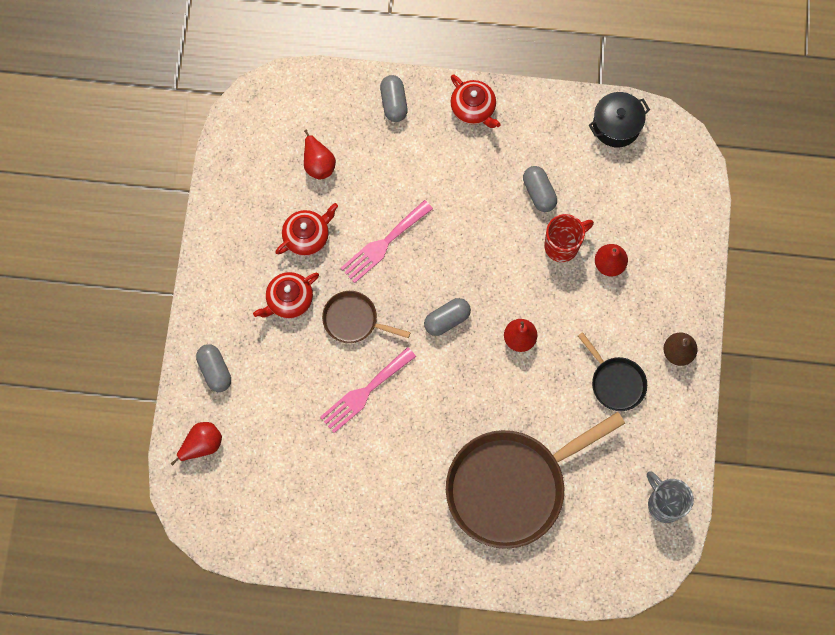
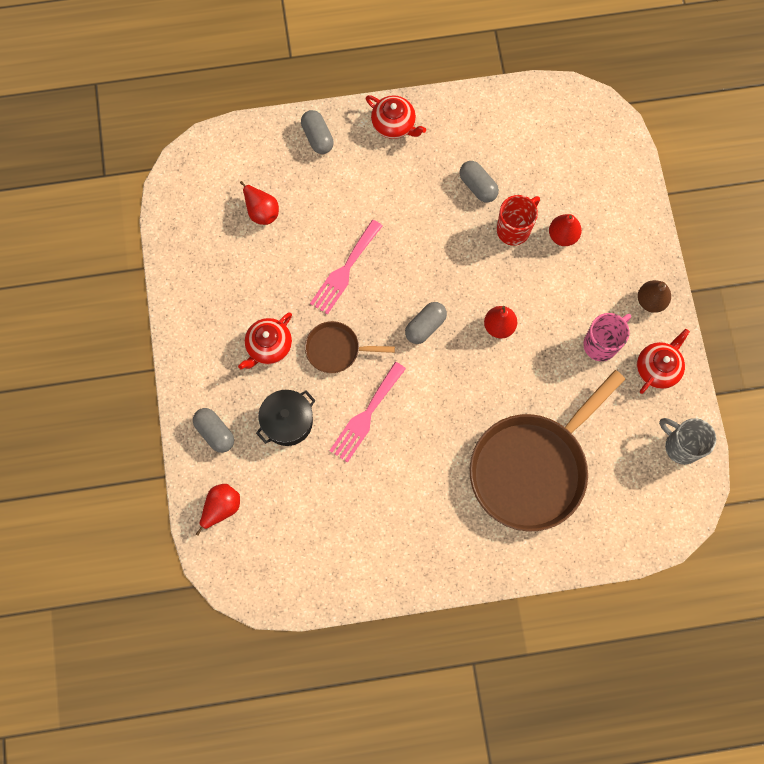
camera: 15 degrees left, 0 degrees up
(307, 236) = (269, 282): red teapot -> red teapot (657, 368)
(615, 382) = (601, 344): black pan -> pink mug
(616, 125) = (531, 107): black pot -> black pot (287, 421)

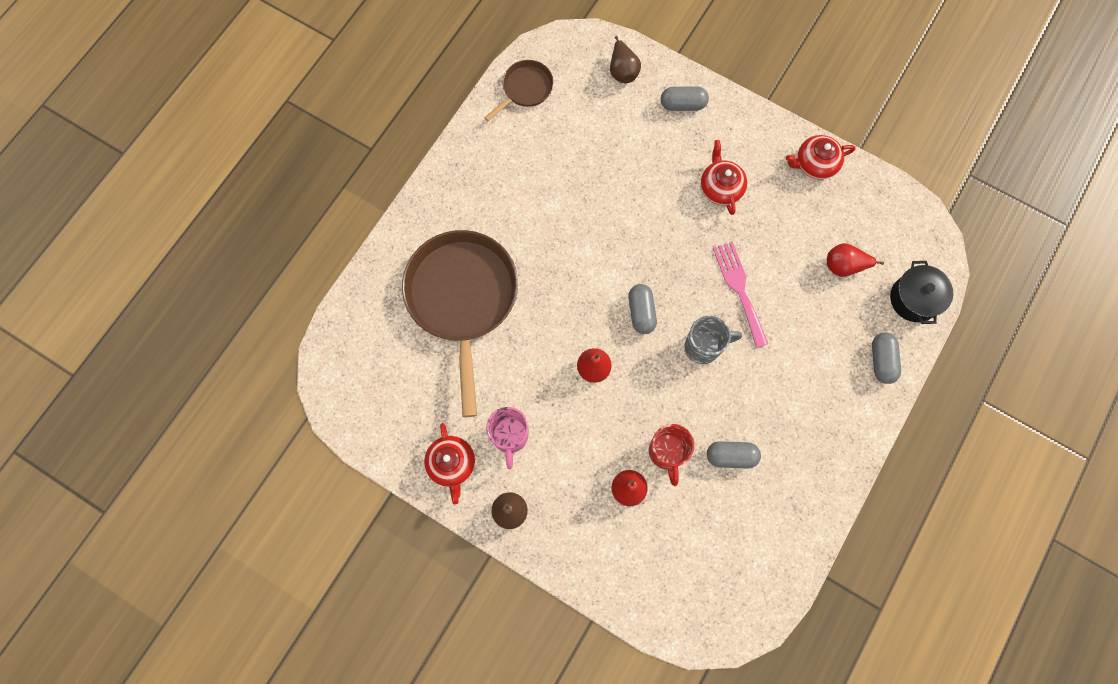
camera: 130 degrees right, 0 degrees up
(221, 508) = (622, 71): red pear -> brown pear
(287, 421) = (649, 157): black pot -> black pot (914, 299)
(317, 137) = (881, 360): grey capsule -> grey capsule turned 75 degrees clockwise
(336, 349) = (677, 233): brown pan -> brown pan (525, 89)
(366, 415) = (606, 214): pink fork -> none
(394, 124) = (846, 434): red teapot -> red teapot (815, 164)
(681, 446) = (378, 424): grey mug -> grey mug (703, 347)

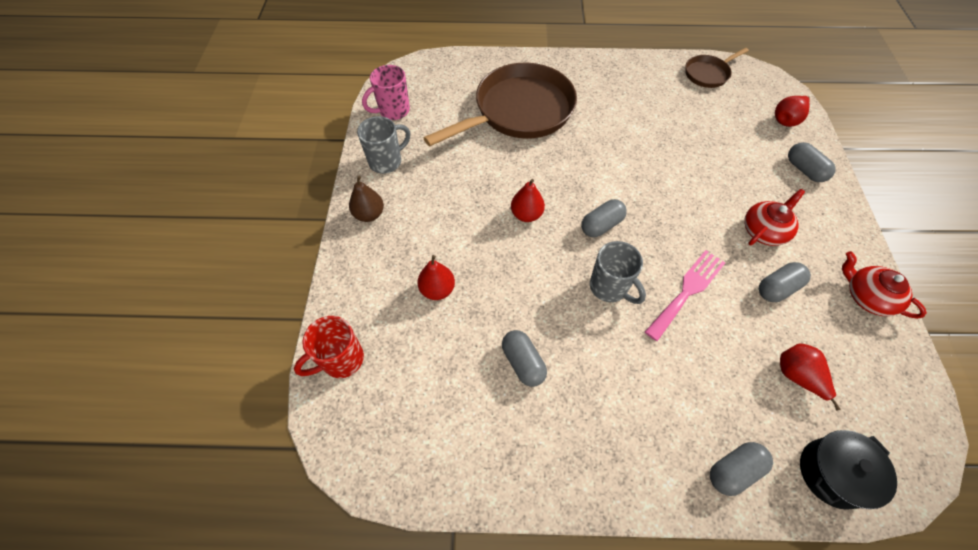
camera: 60 degrees right, 15 degrees down
(452, 464) = (386, 162): red teapot -> grey mug
(510, 437) = (431, 186): pink mug -> pink mug (393, 111)
(525, 89) = (708, 74): brown pan -> brown pan turned 135 degrees clockwise
(622, 71) = (786, 120): brown pear -> red pear
(667, 453) = (490, 305): red mug -> red mug (341, 360)
(773, 221) = (777, 288): none -> grey capsule

